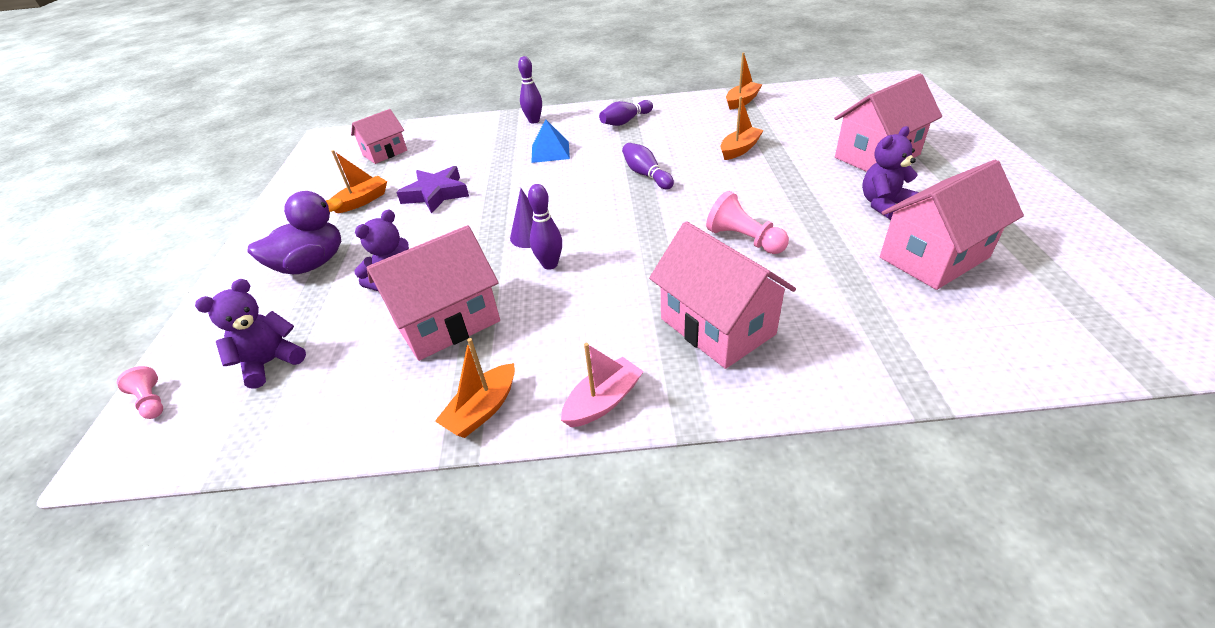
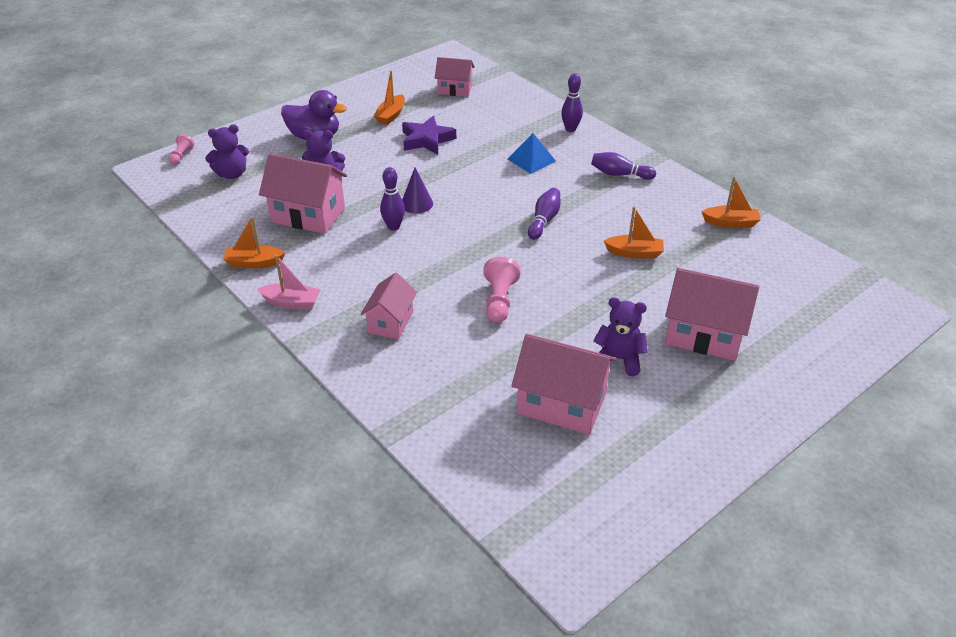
camera: 50 degrees right, 0 degrees up
(270, 362) = (232, 174): purple teddy bear -> purple teddy bear turned 150 degrees clockwise
(362, 201) = (391, 115): orange boat -> orange boat turned 105 degrees clockwise
(717, 326) = (390, 322): pink house -> pink house, size x0.62

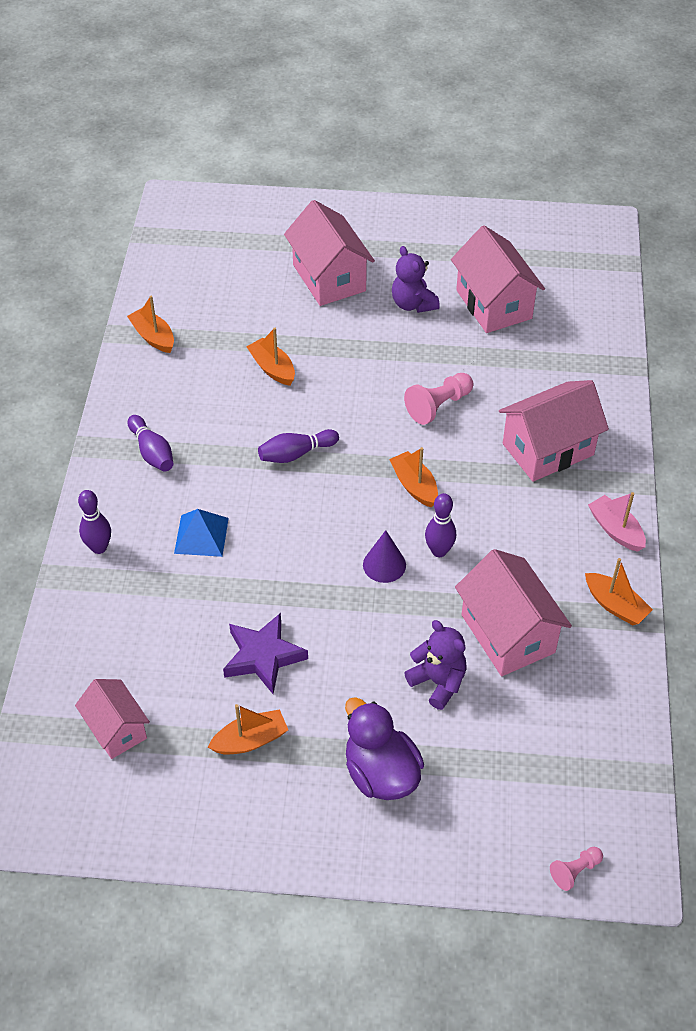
camera: 135 degrees left, 10 degrees up
(232, 174) = (538, 776): purple teddy bear -> none
(390, 322) = (548, 449): pink house -> pink house, size x1.61
(451, 248) = (414, 485): none -> orange boat

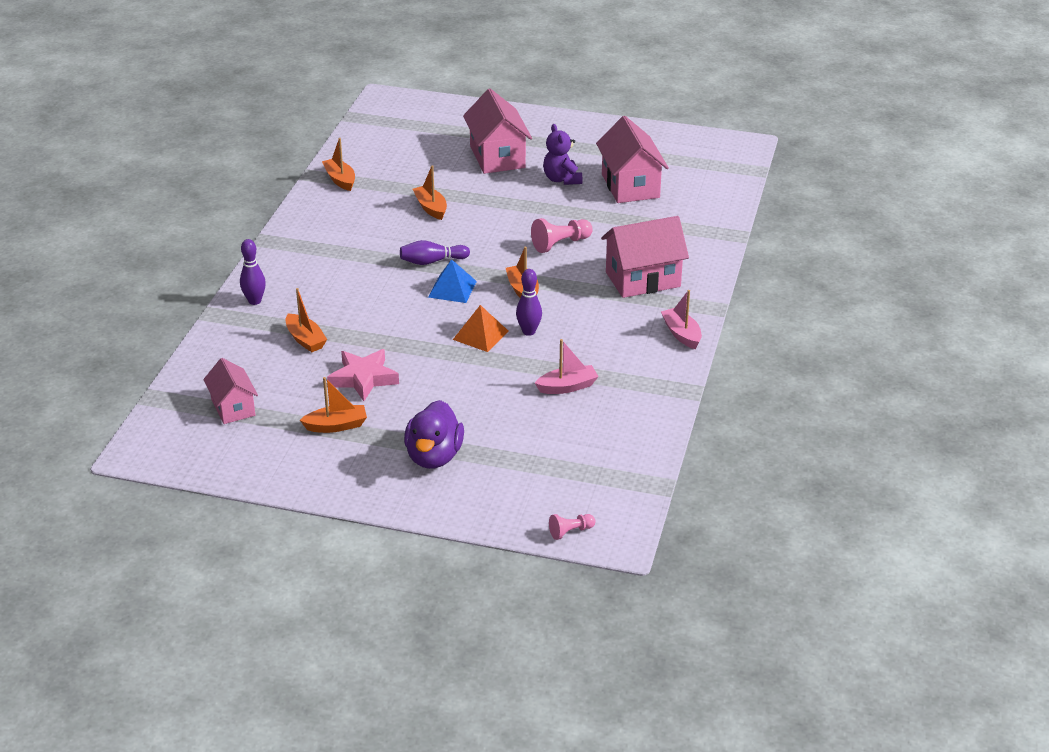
camera: 10 degrees right, 15 degrees down
(152, 452) = (316, 249): purple bowling pin -> none
(201, 535) = (338, 302): blue pyramid -> blue pyramid (452, 289)
(263, 656) = (363, 378): purple star -> pink star
(381, 773) = (434, 456): purple duck -> purple duck turned 150 degrees counterclockwise
(384, 564) = (480, 335): purple cone -> orange pyramid
(438, 682) = (499, 409): purple teddy bear -> none
(507, 633) = (567, 387): pink house -> pink boat
(615, 605) = (664, 379): orange boat -> orange boat (305, 340)

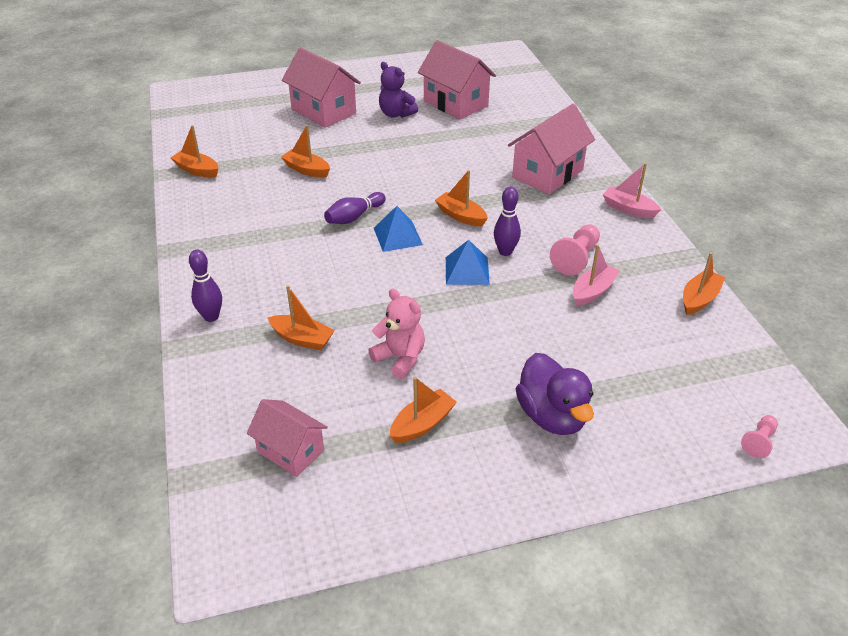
camera: 30 degrees left, 5 degrees up
(363, 378) = (400, 358): pink star -> pink teddy bear
(480, 335) = (467, 270): orange pyramid -> blue pyramid
(560, 244) = (450, 166): pink pawn -> pink pawn (576, 258)
(652, 424) = (699, 299): none -> orange boat

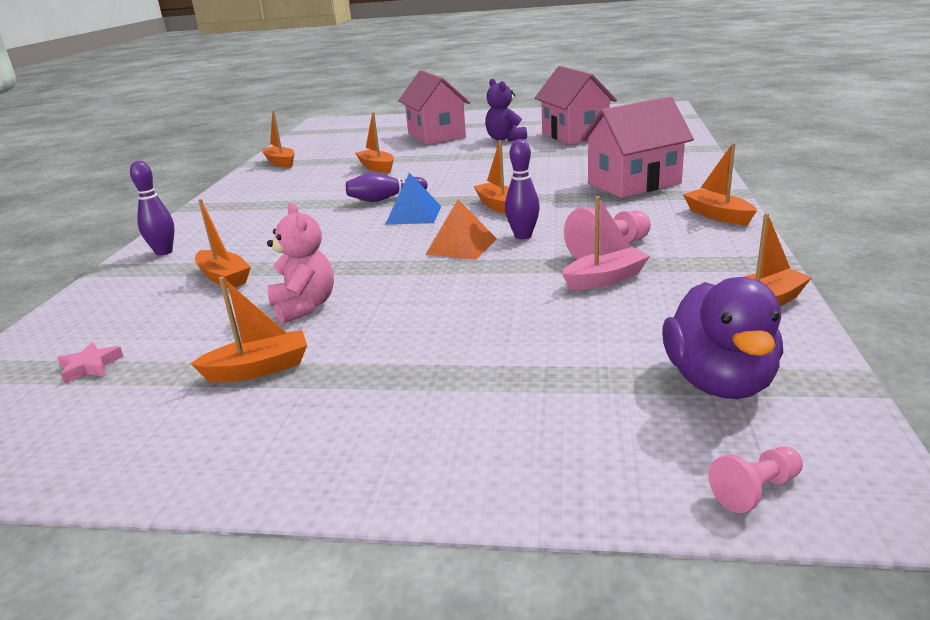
camera: 25 degrees right, 15 degrees down
(290, 451) = (90, 366): pink house -> pink star
(467, 270) = (461, 246): blue pyramid -> orange pyramid
(552, 416) = (431, 391): purple duck -> purple duck (719, 382)
(628, 209) = (718, 215): pink boat -> orange boat

